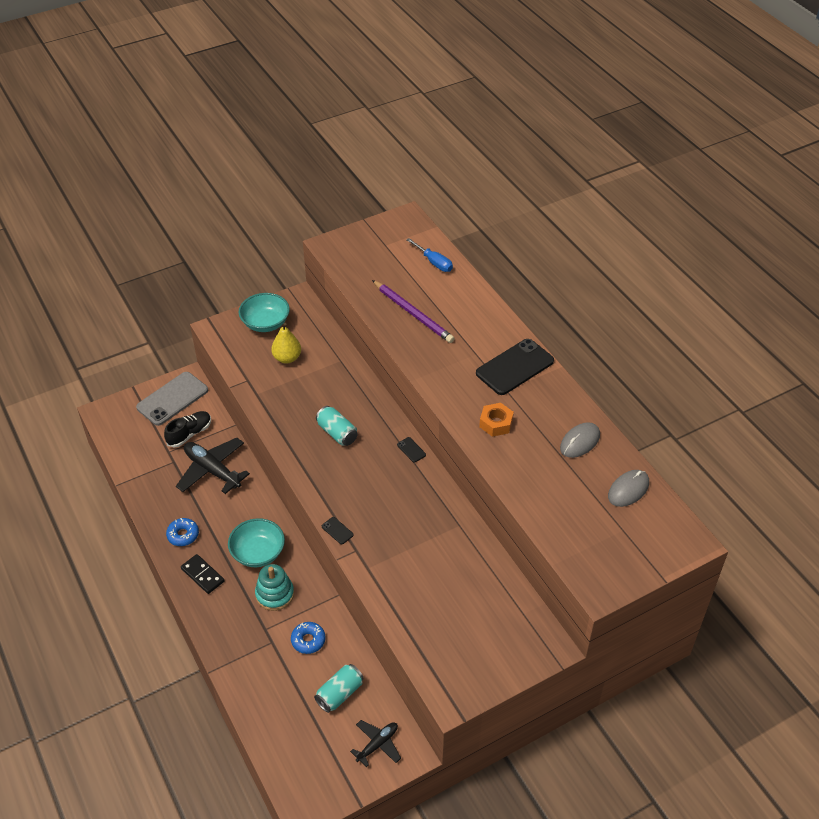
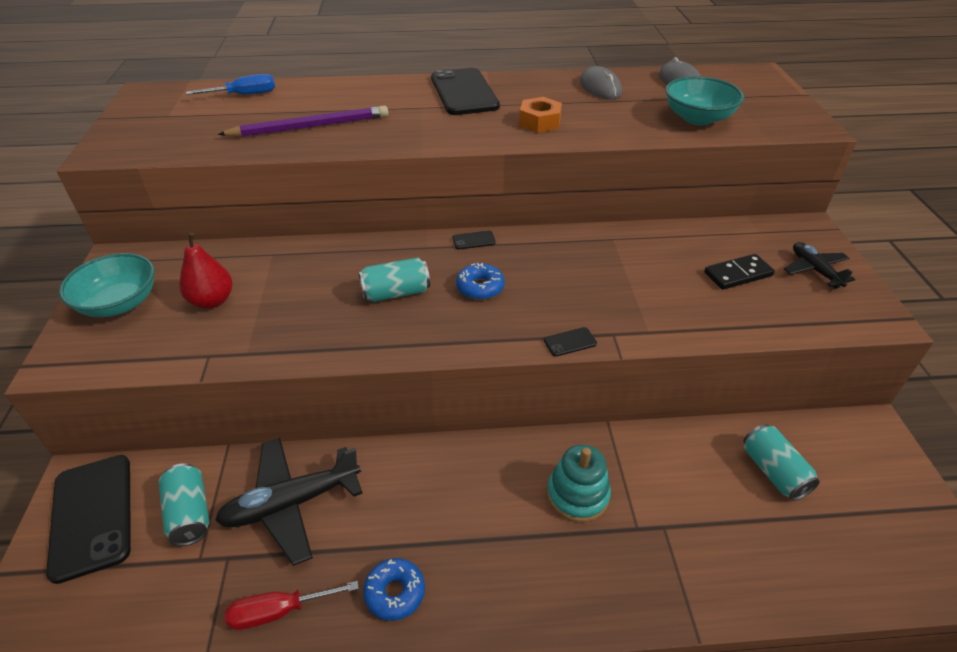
camera: 65 degrees left, 5 degrees down
(156, 495) = (280, 611): none -> red screwdriver
(172, 399) = (92, 516): grey phone -> black phone
(189, 434) = (190, 513): black shoe -> turquoise can
(203, 575) = (495, 587): black domino -> black domino (738, 274)
(258, 553) = (490, 492): turquoise bowl -> turquoise bowl (698, 118)
(287, 358) = (212, 301): yellow pear -> red pear
(308, 640) = (674, 479): blue donut -> blue donut (480, 287)
(377, 744) = (860, 456): black plane -> black plane (815, 270)

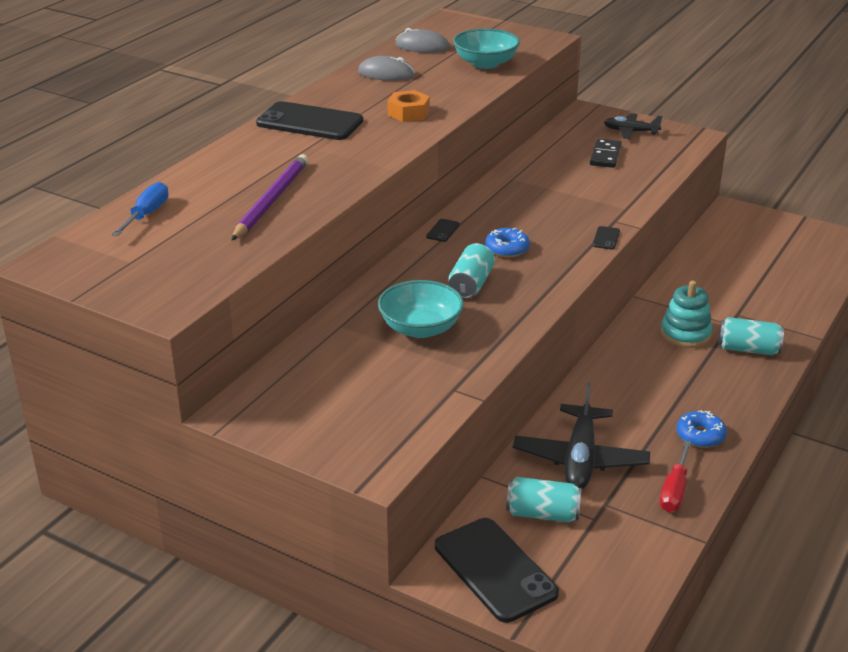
camera: 55 degrees left, 10 degrees down
(92, 516) = (495, 569): black phone -> black phone turned 45 degrees clockwise
(119, 303) = (319, 422): turquoise bowl -> turquoise bowl (420, 328)
(212, 301) = (376, 371): red pear -> none
(773, 471) = (731, 258): turquoise can -> turquoise can (748, 349)

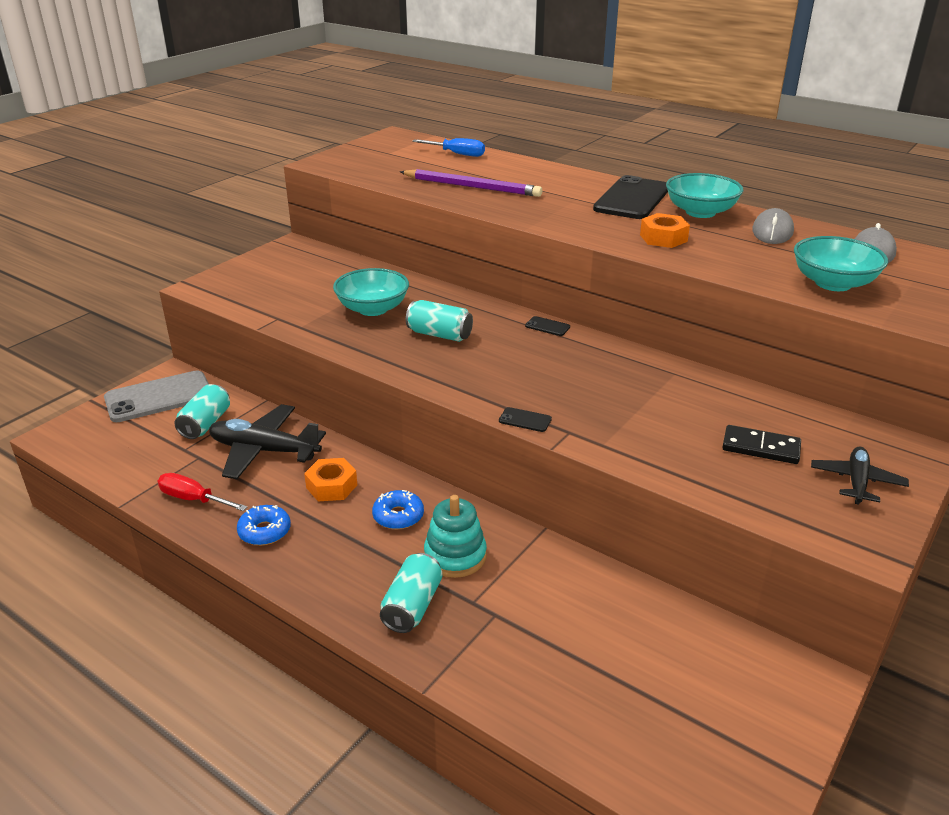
camera: 95 degrees right, 0 degrees up
(343, 96) = (700, 212): none -> turquoise bowl
(495, 569) = (159, 397): black phone -> grey phone
(507, 249) = (506, 357): blue donut -> blue donut (398, 516)
(622, 406) = (332, 486): none -> orange nut

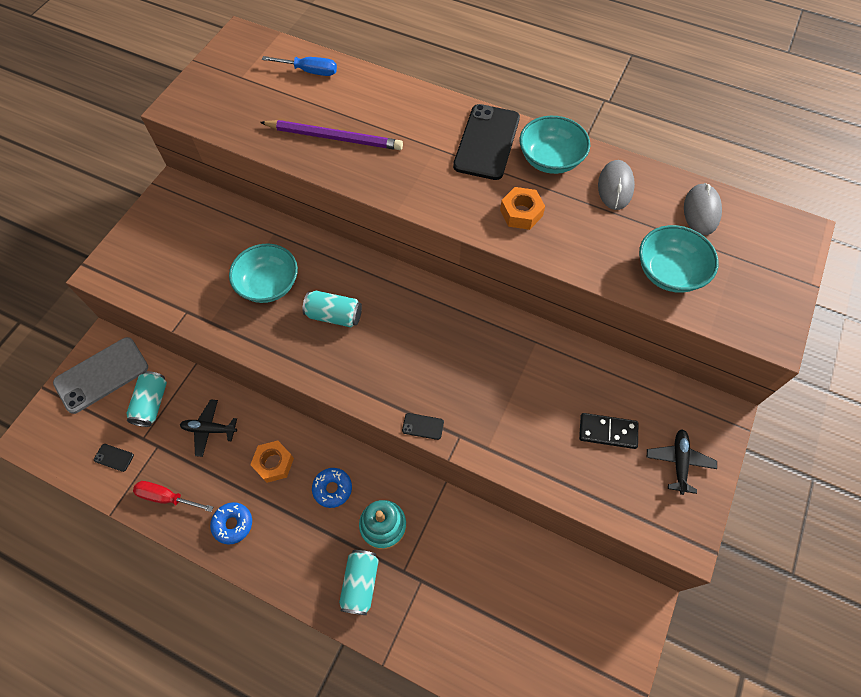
camera: 10 degrees left, 30 degrees up
(264, 451) = (209, 429): black plane -> black plane, size x0.58
(547, 326) = (424, 289): black phone -> black phone (114, 457)

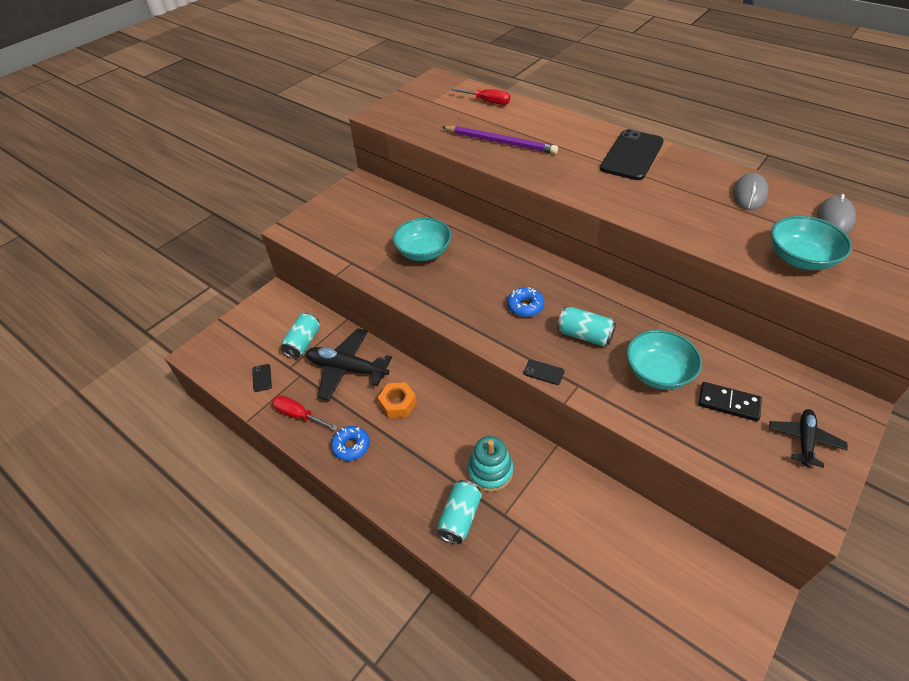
camera: 15 degrees right, 15 degrees down
(102, 375) = (268, 316): grey phone -> none
(114, 457) = (262, 378): black phone -> black phone turned 45 degrees clockwise
(209, 429) = (347, 369): black plane -> black plane, size x1.71
(309, 71) = (487, 102): blue screwdriver -> red screwdriver
(332, 489) = (447, 433): blue donut -> blue donut (525, 306)
(334, 315) = (476, 280): turquoise can -> turquoise can (584, 335)
(521, 213) = (658, 204): orange nut -> none
(550, 159) = (689, 171): turquoise bowl -> turquoise bowl (658, 373)

